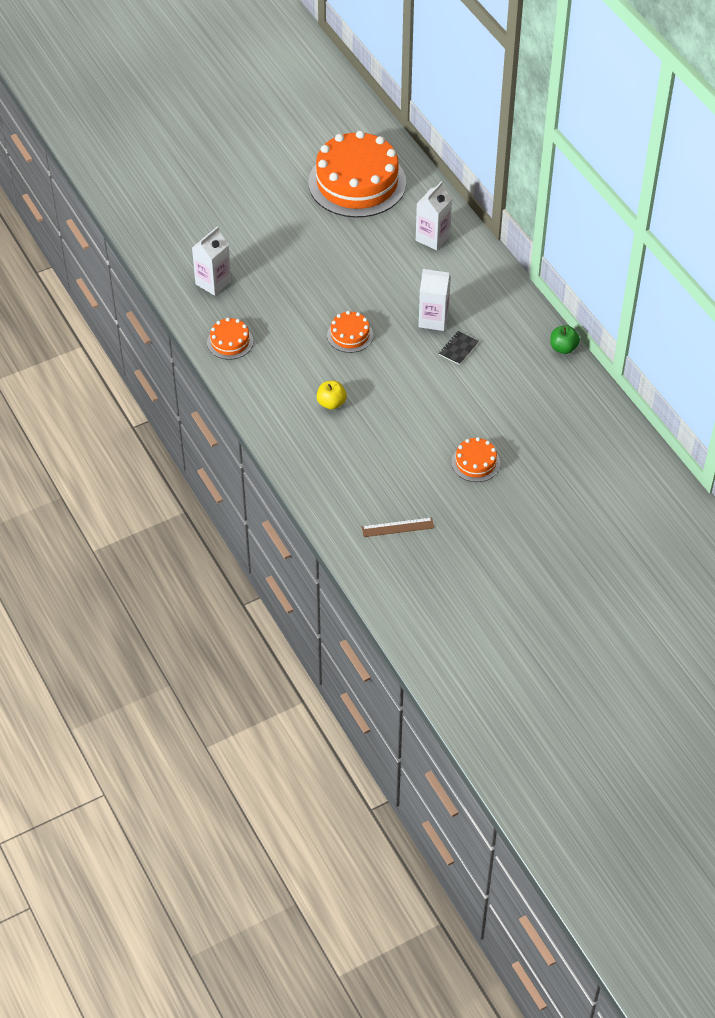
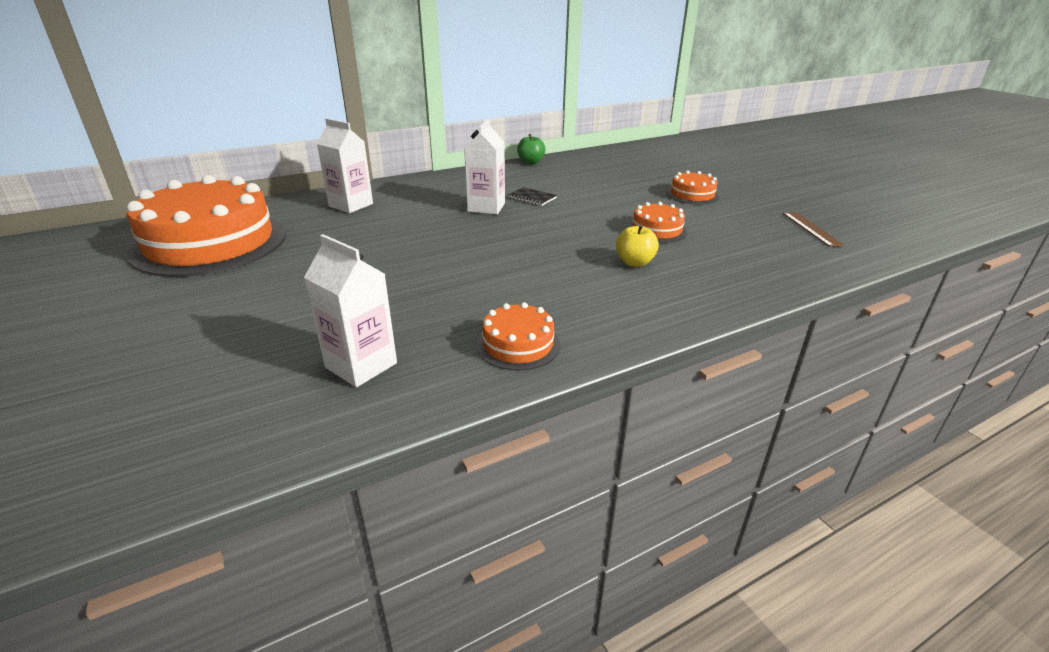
camera: 90 degrees left, 20 degrees down
(350, 335) = (508, 250): orange cake -> orange cake (657, 230)

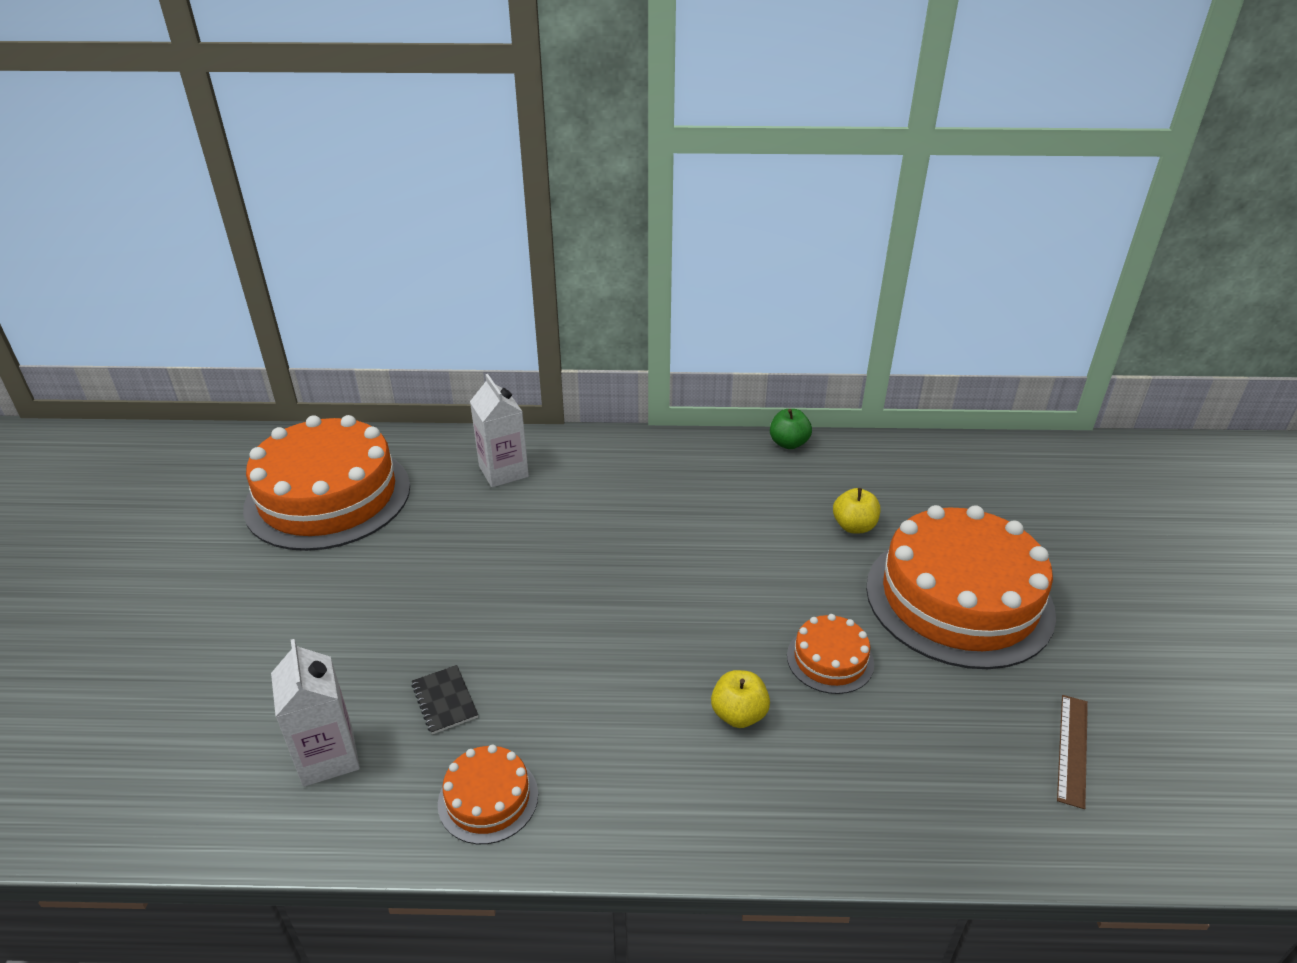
camera: 30 degrees right, 5 degrees up
(486, 207) = (650, 529): white carton -> none
(532, 198) = (723, 528): black notebook -> black notebook (444, 701)
(606, 183) = (854, 526): none -> yellow apple
(692, 195) = (958, 599): orange cake -> orange cake, size x2.26

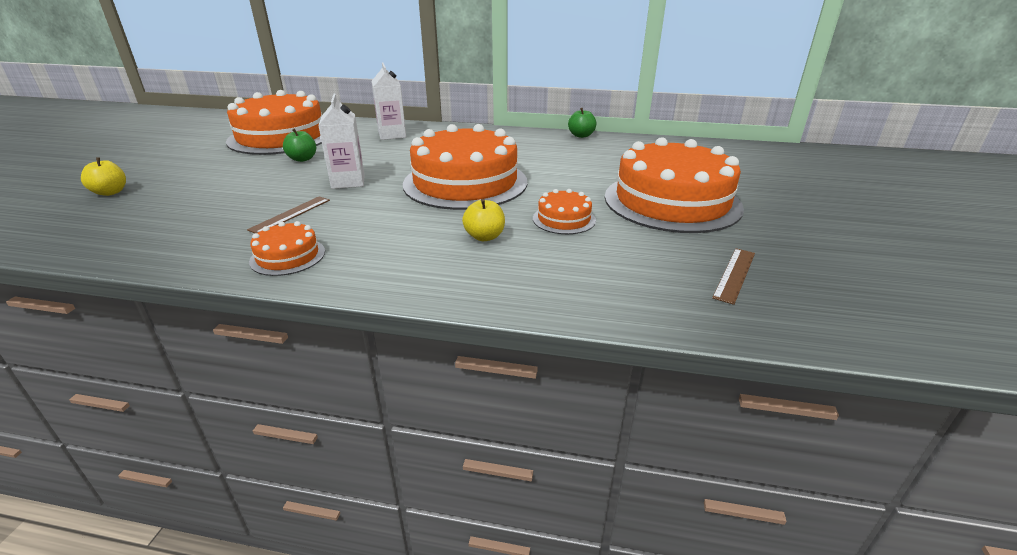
camera: 10 degrees right, 5 degrees down
(328, 757) = (200, 230): white carton -> white carton (348, 182)
(393, 555) = (302, 159): none -> green apple
(444, 701) = (290, 214): black notebook -> brown ruler
(664, 588) = (465, 183): none -> orange cake
(854, 526) = (609, 168): yellow apple -> yellow apple (110, 192)

